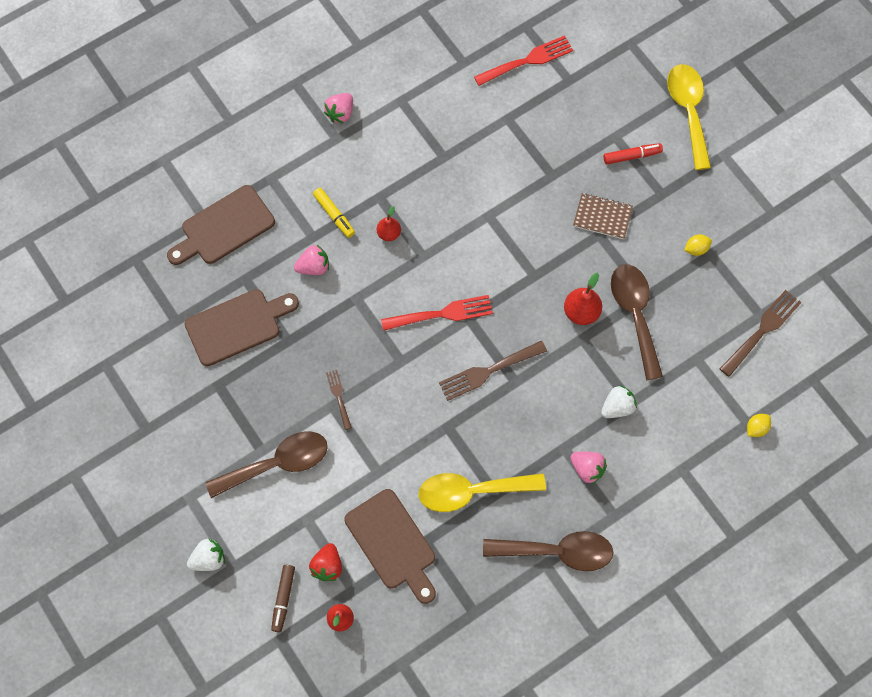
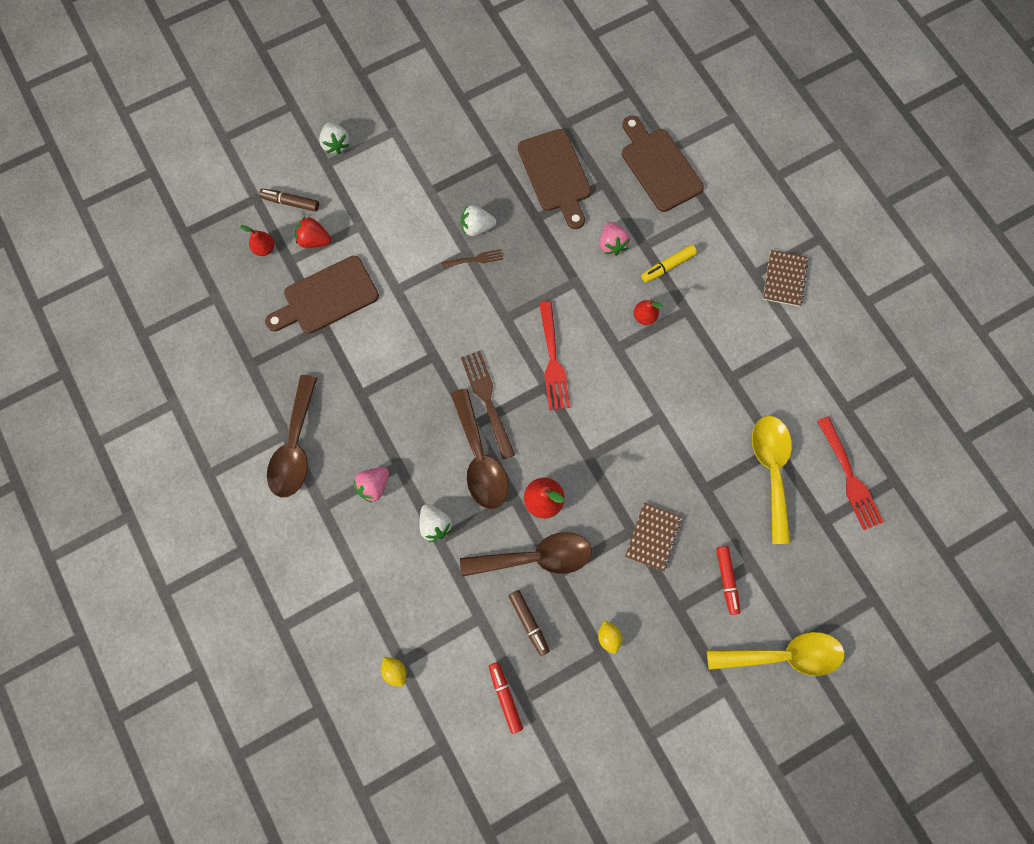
camera: 95 degrees right, 5 degrees up
(277, 463) = (416, 203): brown spoon -> brown spoon (480, 459)
(302, 398) = (477, 227): none -> white strawberry
(340, 113) = (784, 279): pink strawberry -> brown notebook
(471, 491) = (366, 372): yellow spoon -> yellow spoon (771, 470)
(694, 316) = (529, 622): none -> brown marker
(762, 331) = (505, 697): brown fork -> red marker

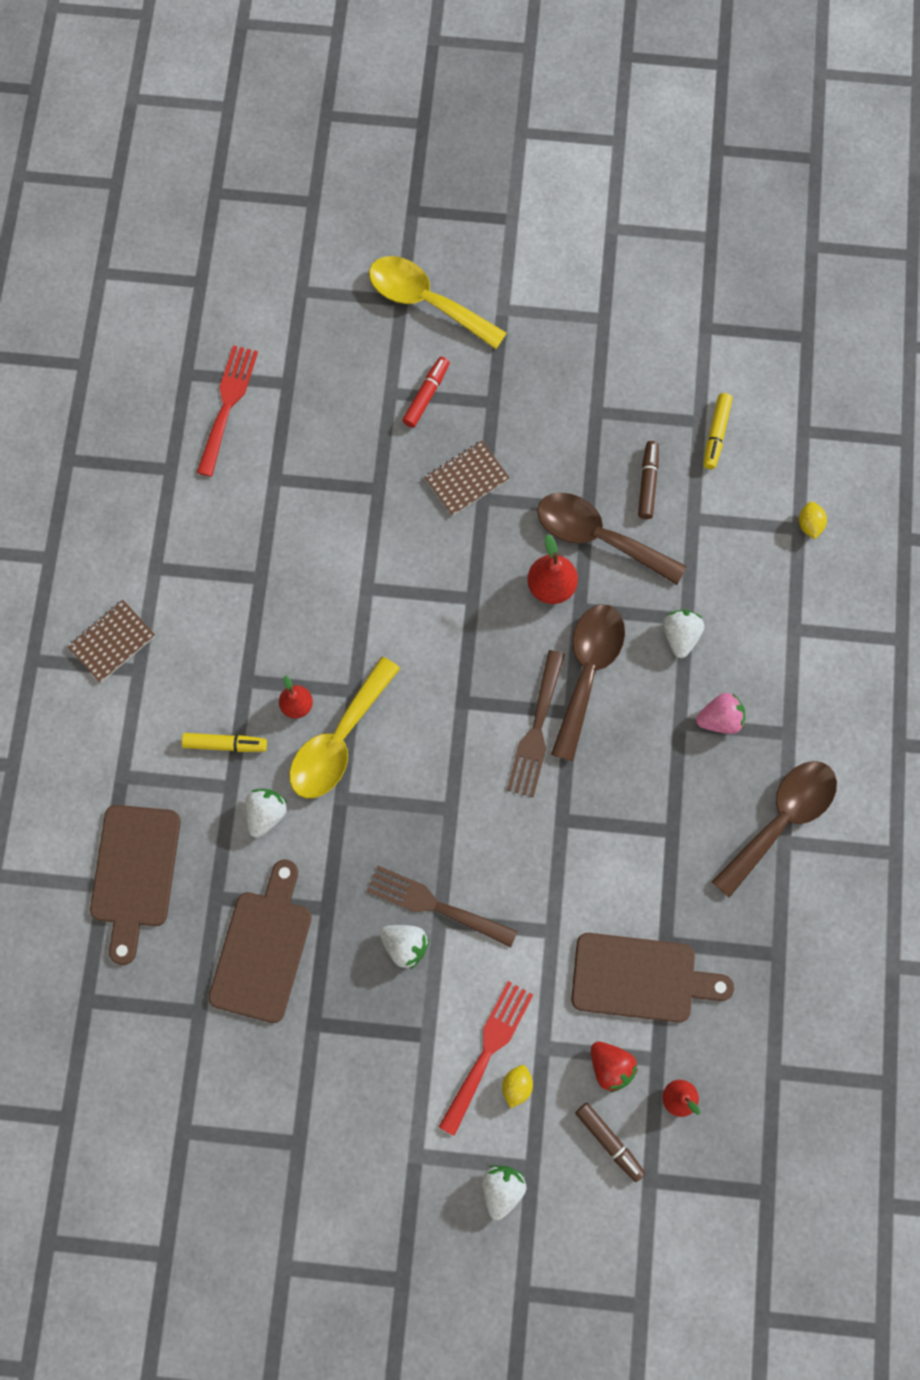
camera: 145 degrees left, 0 degrees up
(475, 259) = (436, 905): brown fork -> brown fork, size x1.79
(505, 697) = (716, 434): red marker -> yellow marker
(552, 360) = (434, 725): red fork -> red fork (487, 1052)
(608, 637) = (579, 421): yellow lemon -> yellow lemon (516, 1085)
(612, 244) = (266, 814): pink strawberry -> white strawberry
(771, 470) = (298, 462): yellow spoon -> yellow spoon (339, 740)

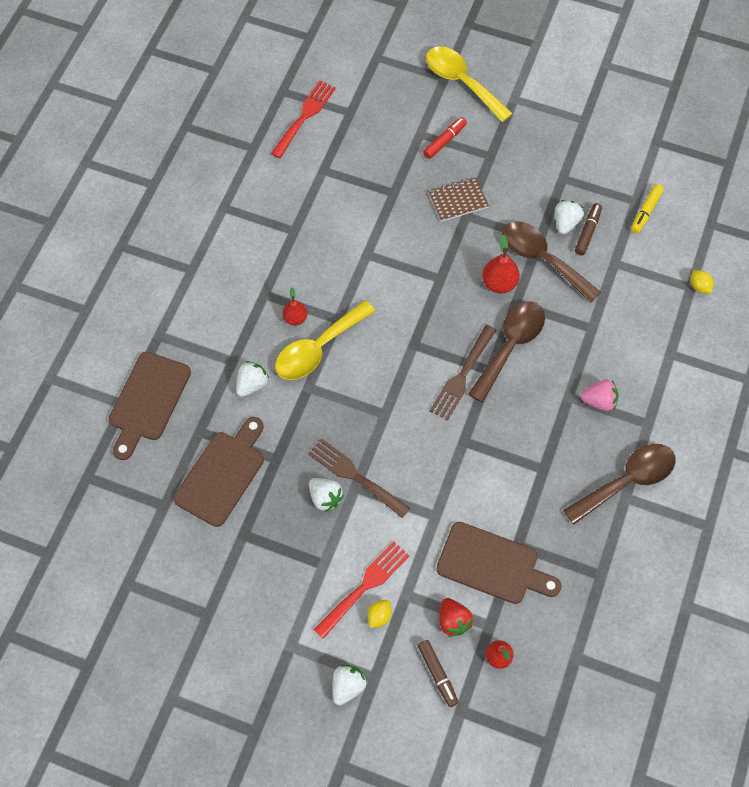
camera: 15 degrees right, 10 degrees down
(112, 642) = (179, 247): brown notebook -> none
(225, 744) = (237, 332): yellow marker -> none
(680, 636) = (584, 338): white strawberry -> white strawberry (566, 223)
(809, 525) = (699, 286): yellow lemon -> yellow lemon turned 45 degrees counterclockwise

